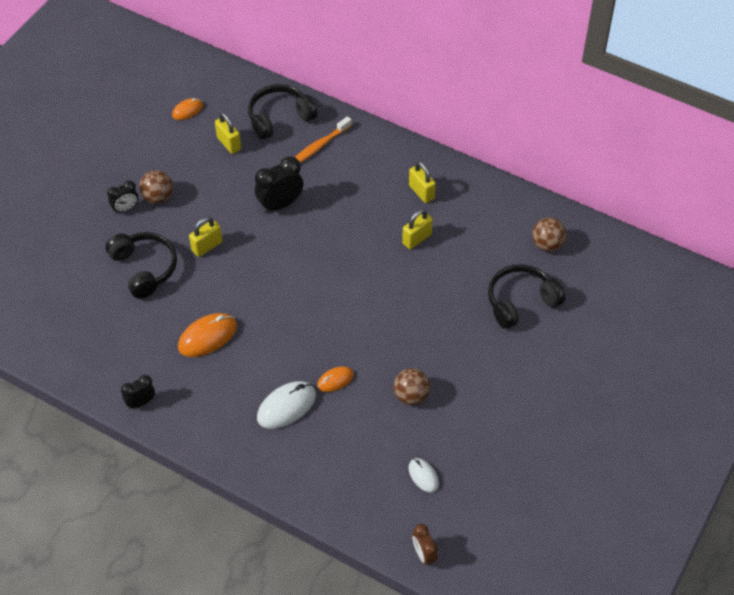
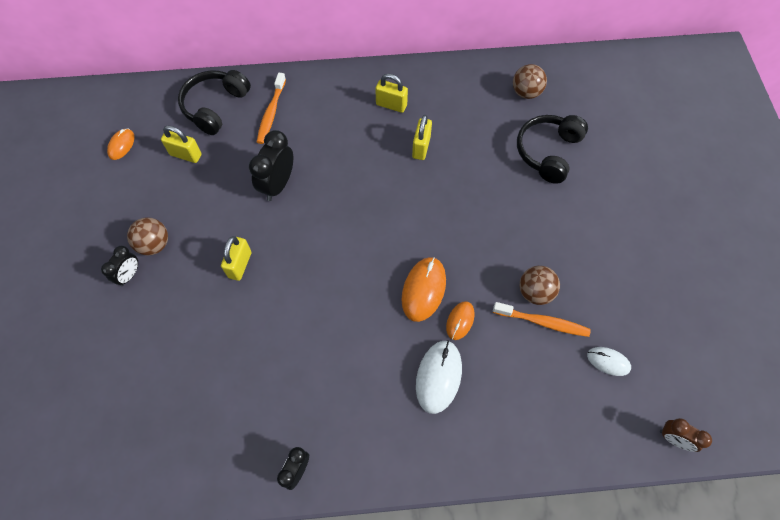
camera: 35 degrees left, 10 degrees up
(144, 268) = (194, 325): black headphones -> none
(207, 337) = (310, 355): orange mouse -> orange mouse (423, 290)
(398, 419) = (543, 322): none -> orange toothbrush

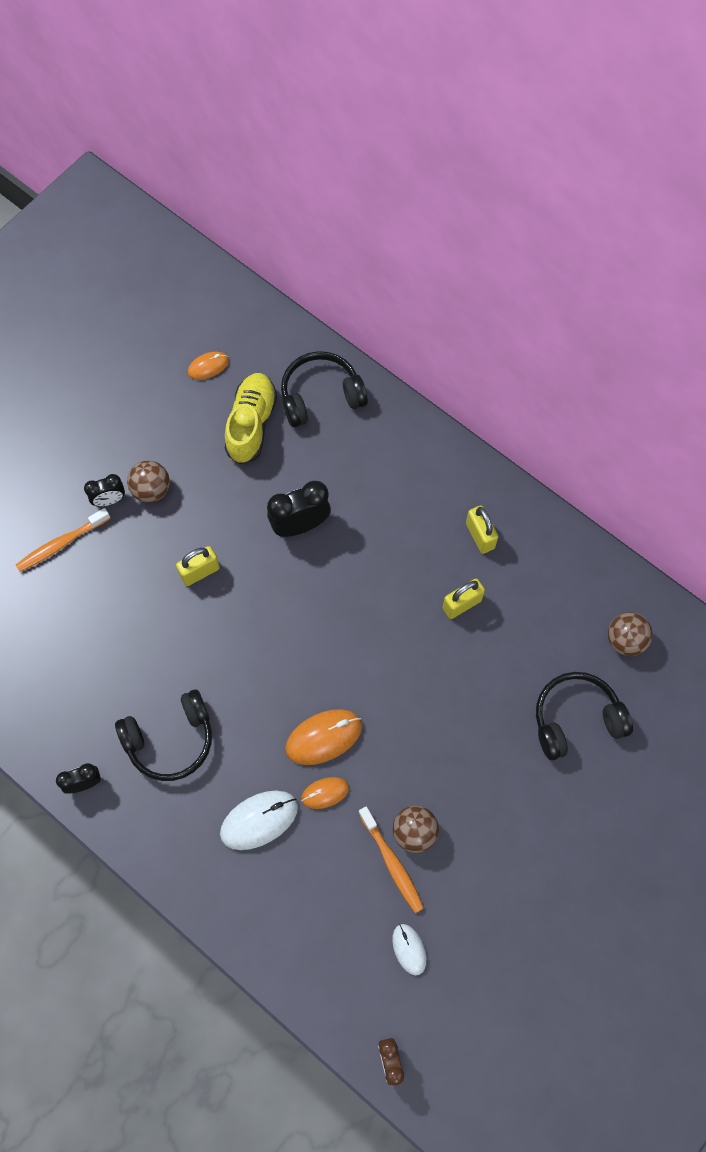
camera: 45 degrees right, 5 degrees up
(185, 155) = (251, 424): yellow padlock -> yellow shoe
(271, 113) = (363, 446): orange toothbrush -> orange toothbrush (61, 544)
(328, 384) = (170, 740): none -> black headphones

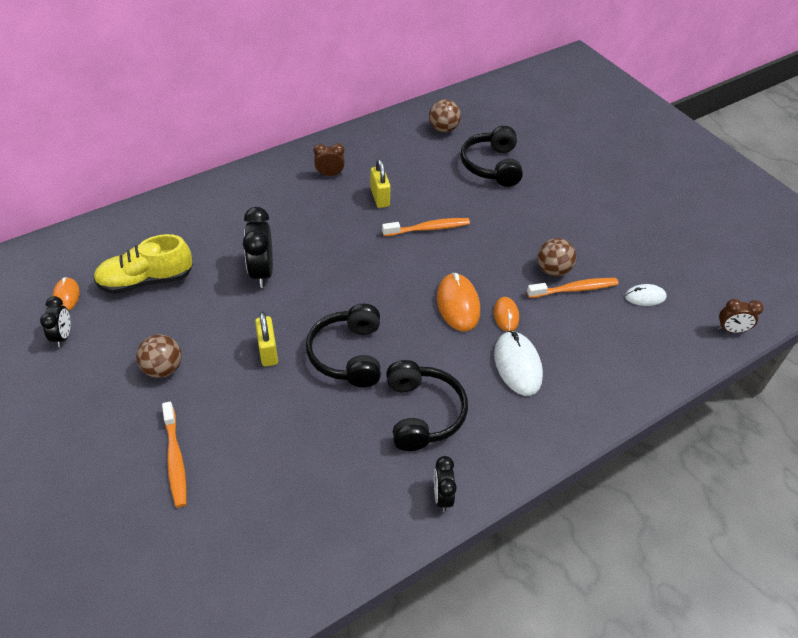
camera: 75 degrees left, 20 degrees down
(109, 500) = (153, 406): black clock -> black clock (63, 336)
(251, 424) = (146, 280): yellow shoe -> yellow shoe turned 45 degrees counterclockwise
(321, 396) = (151, 230): black headphones -> black headphones (348, 354)
(430, 673) = (428, 228): none -> orange toothbrush
(480, 536) = (330, 174): yellow padlock -> brown clock

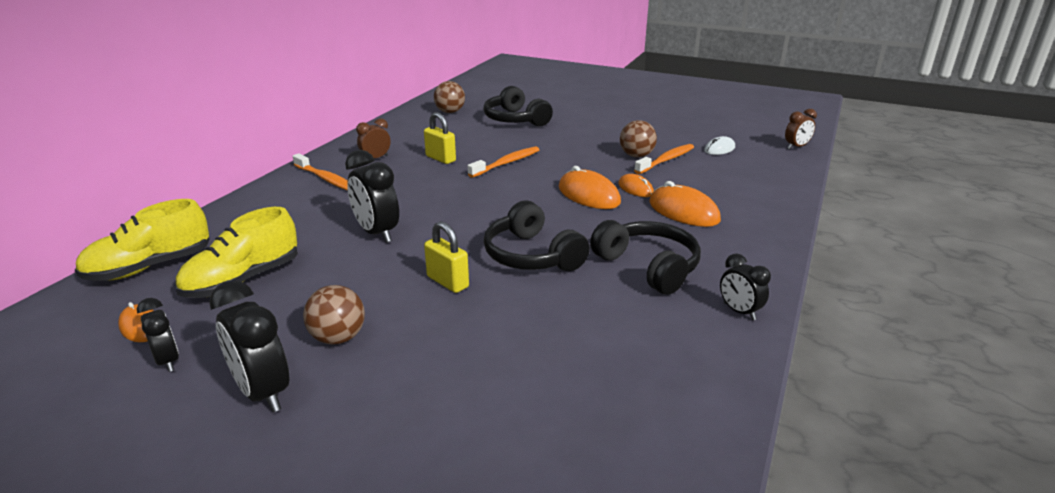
camera: 30 degrees left, 20 degrees down
(93, 392) = (263, 392): none -> black clock
(102, 238) = (150, 267): none -> yellow shoe
(175, 459) = (436, 405): orange toothbrush -> orange toothbrush (326, 179)
(517, 365) = (683, 211): white mouse -> orange mouse

